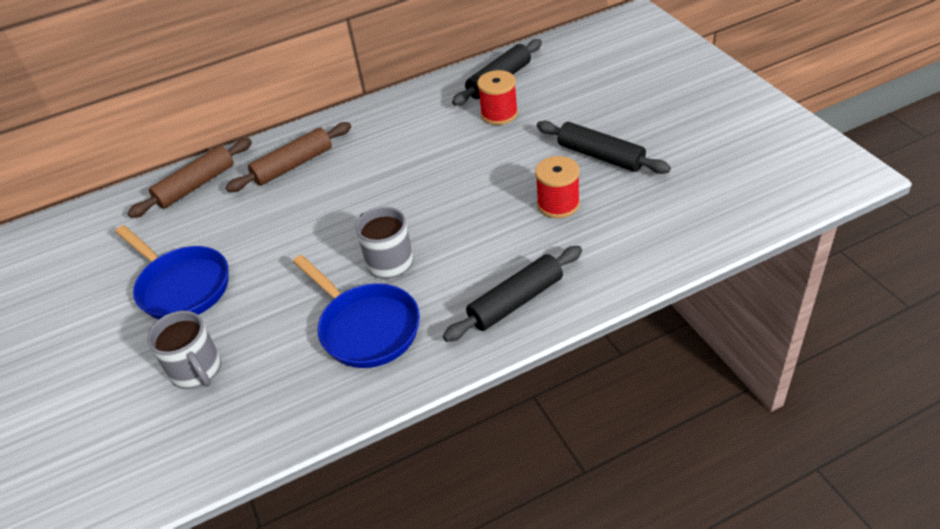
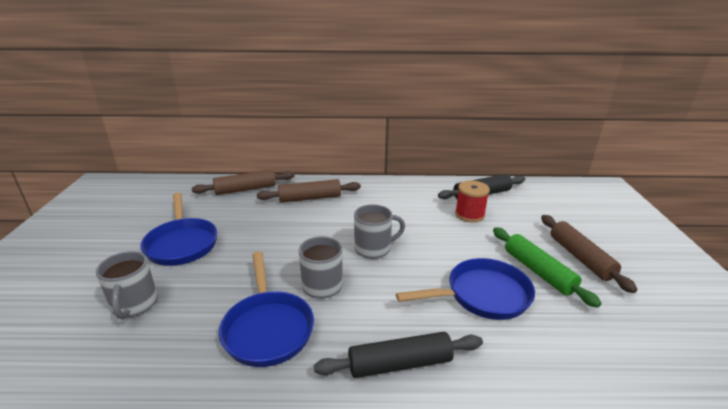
camera: 20 degrees right, 15 degrees down
(417, 199) = (374, 248): none -> grey mug
(558, 204) = (482, 295): red spool -> blue pan
(600, 156) = (538, 271): black rolling pin -> green rolling pin
(635, 123) = (580, 258): none -> brown rolling pin

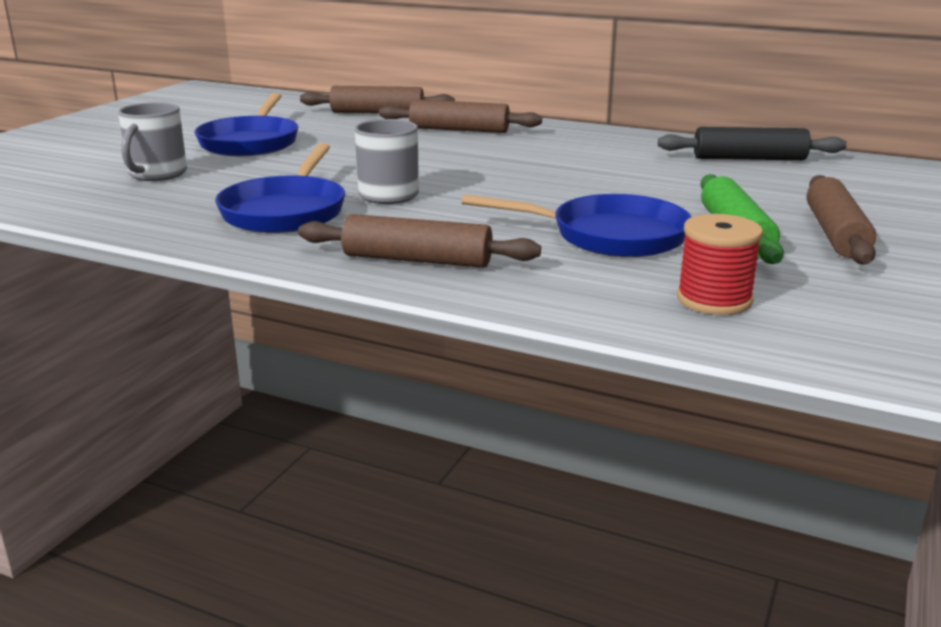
camera: 25 degrees right, 5 degrees down
(374, 248) = (498, 179): grey mug -> none
(400, 364) = (417, 260): black rolling pin -> brown rolling pin
(469, 214) = (696, 173): red spool -> red spool (714, 299)

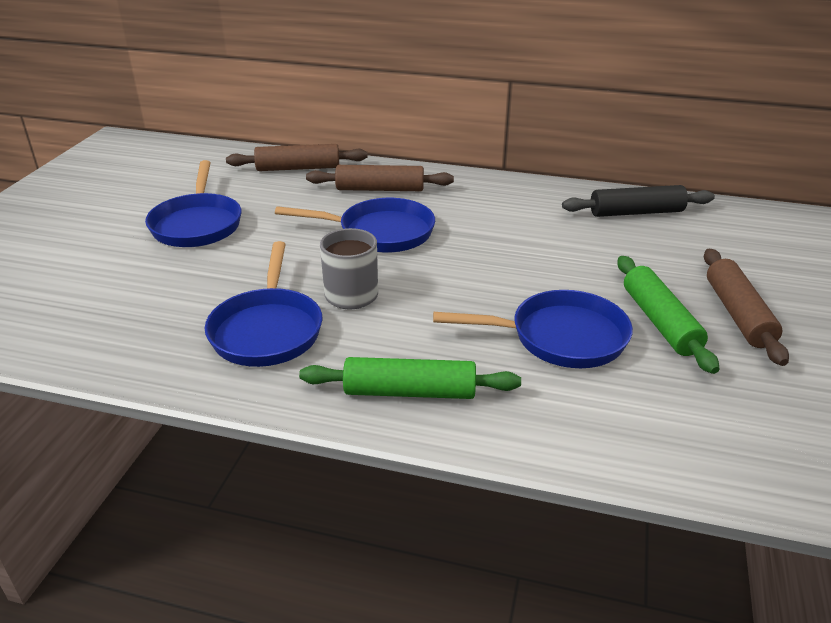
camera: 10 degrees left, 10 degrees up
(157, 174) = (125, 283): grey mug -> none
(417, 260) = (409, 392): brown rolling pin -> green rolling pin
(443, 157) = (380, 232): none -> blue pan
(714, 299) = (674, 420): red spool -> none

